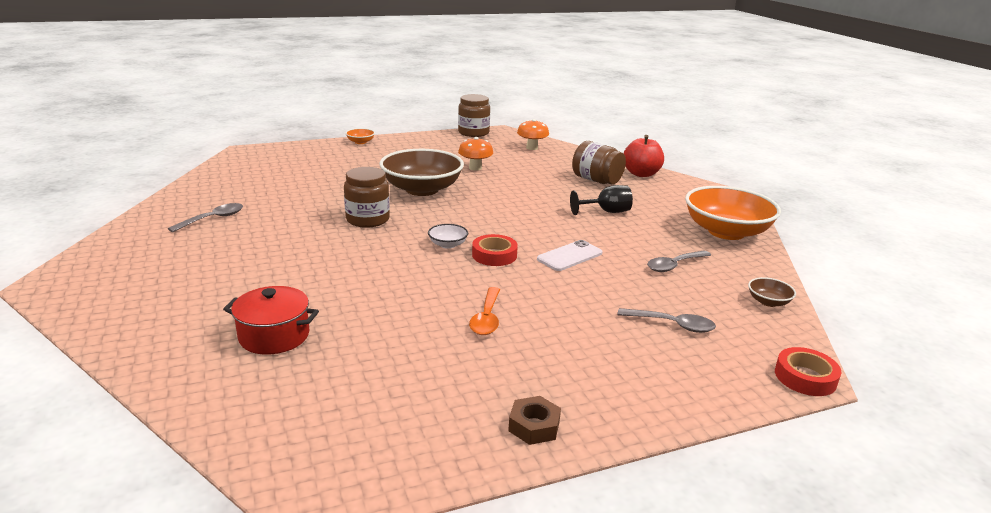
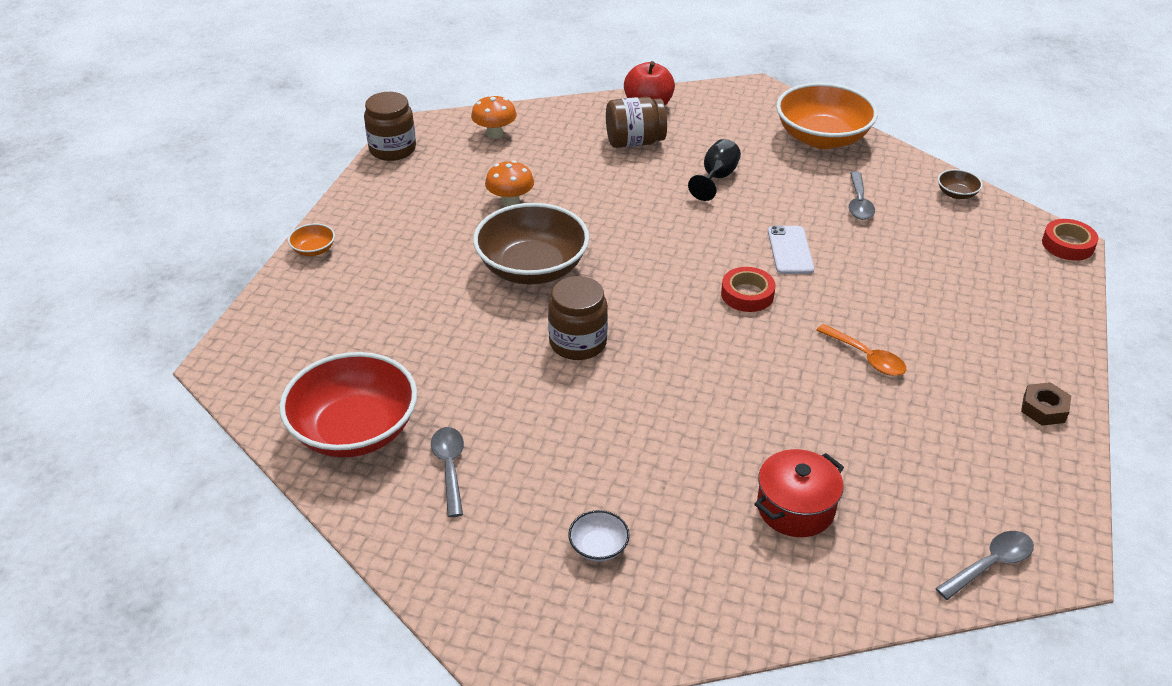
camera: 50 degrees left, 15 degrees up
(222, 190) = (355, 430): none -> red bowl
(448, 244) = (696, 313): white bowl -> white bowl (598, 547)
(672, 325) = (954, 262): grey spoon -> grey spoon (990, 564)

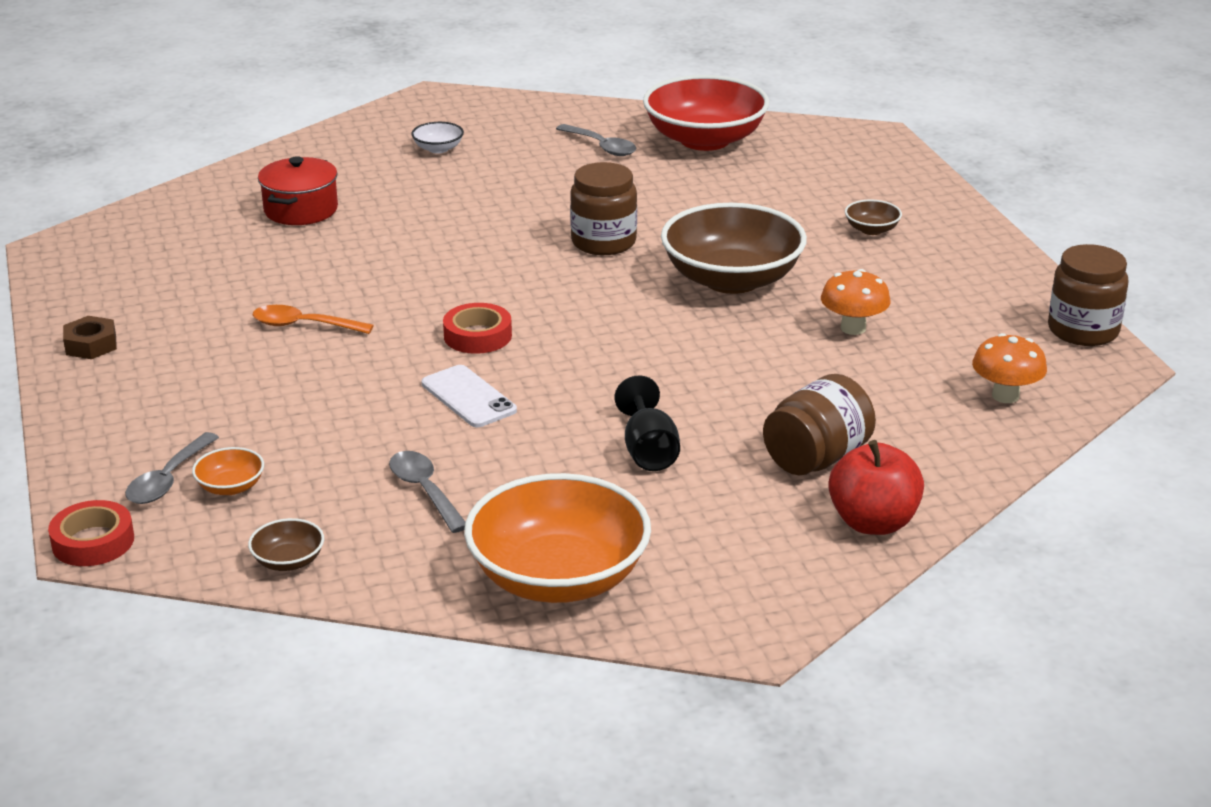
camera: 145 degrees right, 10 degrees down
(313, 250) = (963, 219): orange bowl -> orange bowl (230, 487)
(384, 268) = (871, 229): none -> brown bowl
(990, 564) = (117, 230): grey spoon -> grey spoon (168, 479)

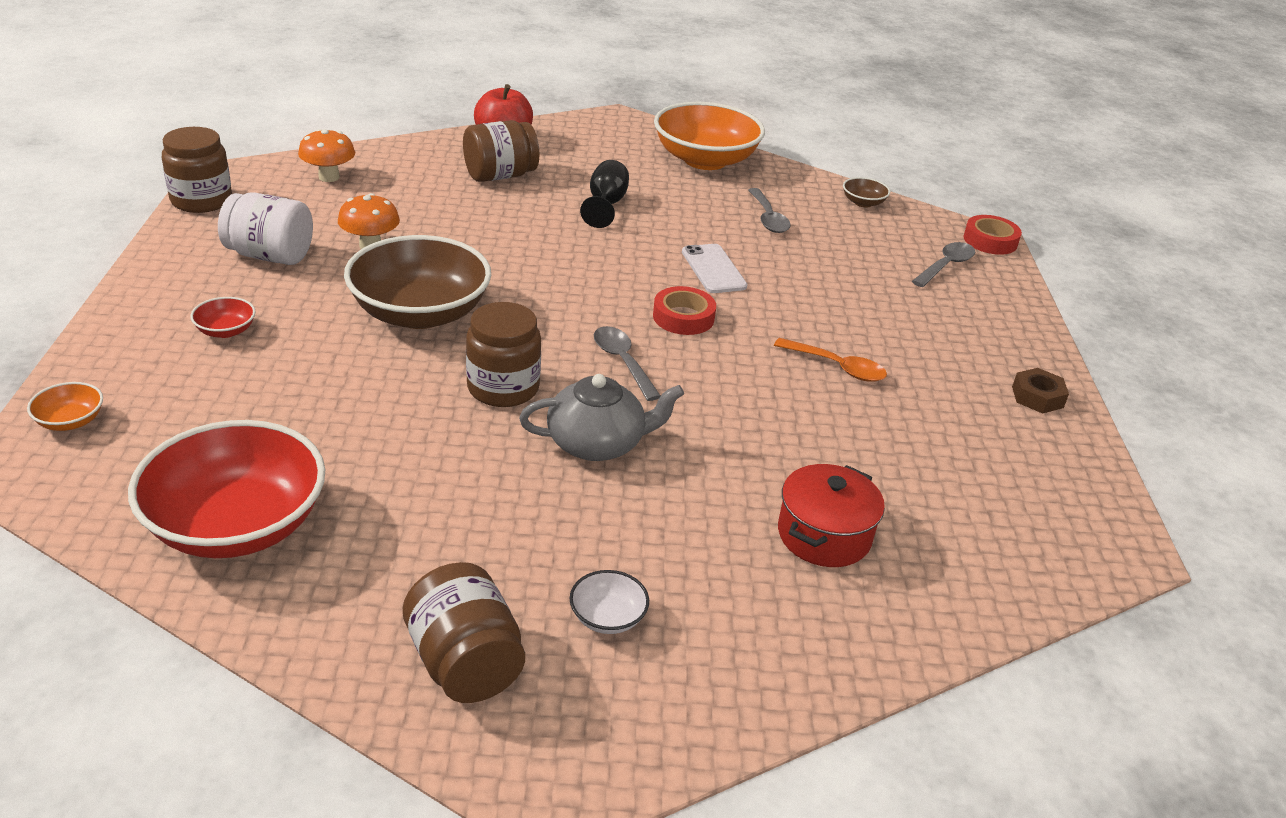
camera: 165 degrees left, 5 degrees up
(230, 487) = (901, 251): orange bowl -> orange bowl (70, 421)
(499, 225) = (597, 443): none -> grey teapot
(510, 120) = (465, 663): none -> brown jar
(601, 146) = (382, 552): grey spoon -> grey spoon (622, 362)
(871, 229) = (226, 331): brown bowl -> red bowl
(930, 294) = (270, 255): none -> white jar

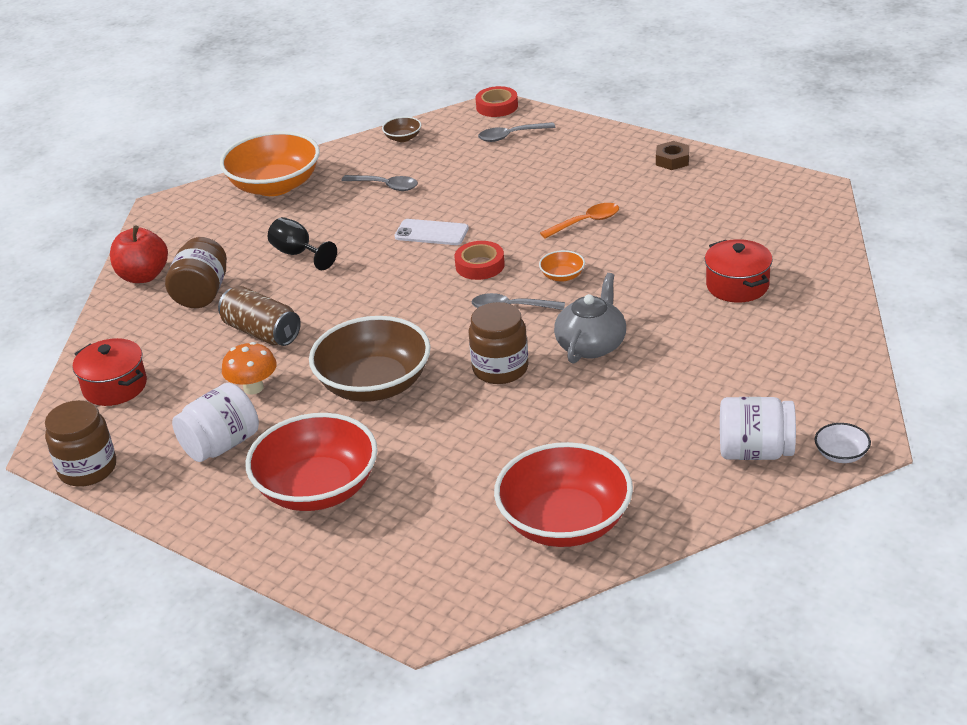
camera: 50 degrees left, 0 degrees up
(70, 421) = (380, 589): orange bowl -> orange bowl (562, 276)
(226, 331) = (317, 489): red bowl -> red bowl, size x2.42
(329, 177) = (115, 387): orange mushroom -> red pot
(462, 224) = (262, 332): none -> brown can
(465, 663) = (755, 452): brown jar -> white jar
(607, 617) = (752, 387): white bowl -> white bowl (841, 454)
(946, 266) = (511, 136): grey spoon -> grey spoon turned 90 degrees counterclockwise

